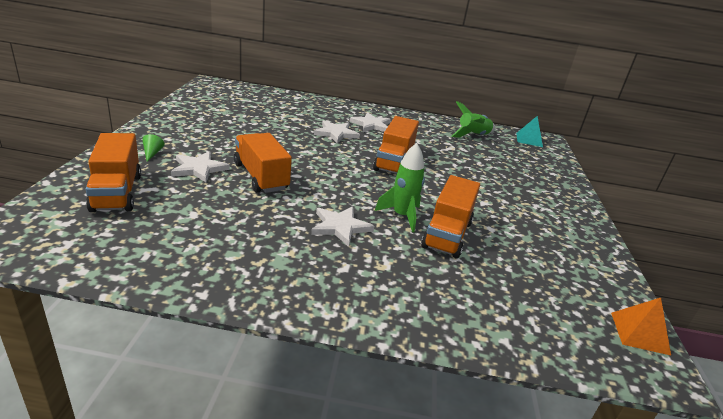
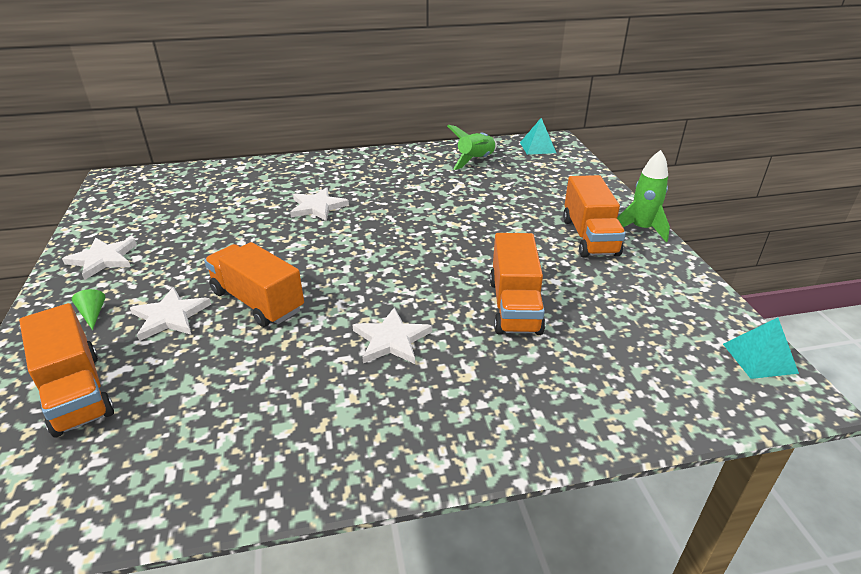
camera: 15 degrees left, 5 degrees up
(371, 125) = (353, 181): white star -> white star (103, 259)
(394, 162) = (406, 226): orange truck -> orange truck (589, 237)
(402, 216) = (453, 299): green rocket -> green rocket (641, 229)
(640, 333) = (759, 358): orange pyramid -> turquoise pyramid

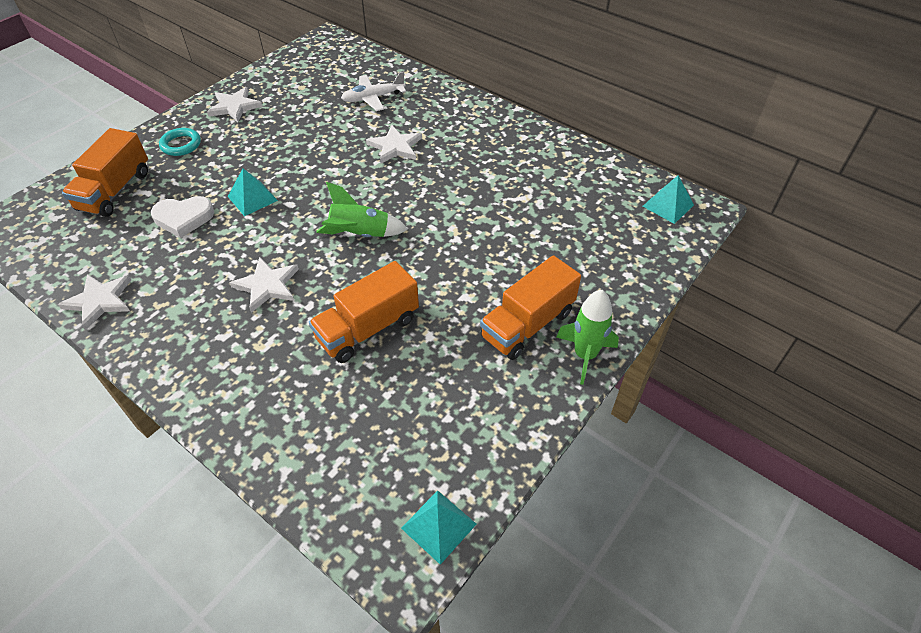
camera: 50 degrees right, 15 degrees up
(93, 314) = (181, 145): green cone -> turquoise ring
(170, 316) = (205, 174): white star -> white star (100, 301)
(213, 356) = (183, 218): none -> white heart
(239, 191) = (373, 98): none -> white plane
(257, 301) = (252, 198): orange truck -> turquoise pyramid
(475, 160) = (583, 181): green rocket -> green rocket (360, 234)

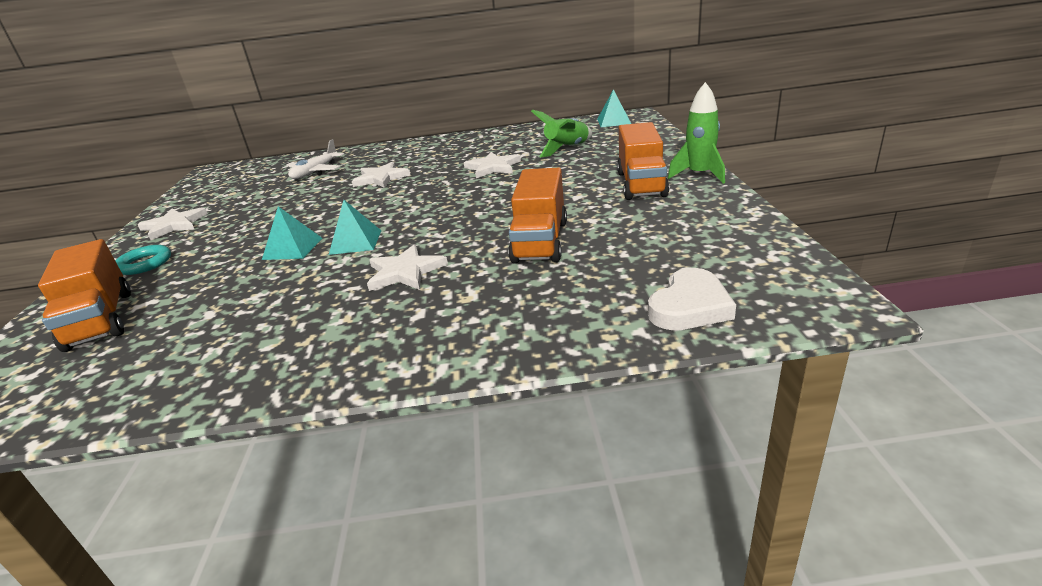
camera: 40 degrees left, 20 degrees down
(100, 301) = (217, 380): white star -> white star (493, 167)
(183, 218) = (232, 290): white heart -> white heart (689, 306)
(360, 234) = (436, 215): green rocket -> green rocket (567, 149)
(438, 526) = (798, 273): turquoise pyramid -> turquoise pyramid (356, 242)

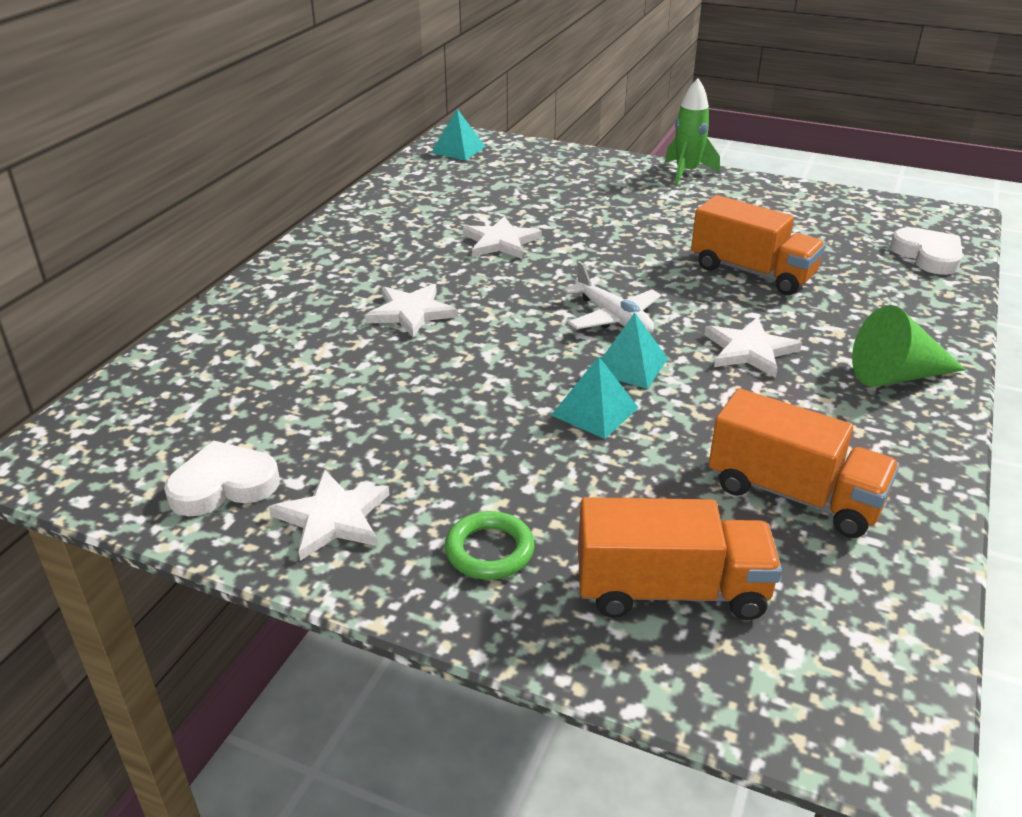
camera: 65 degrees left, 5 degrees up
(144, 264) = (489, 550): turquoise ring -> green ring
(199, 200) = (223, 485): none -> white heart
(315, 172) = (277, 357): white plane -> white plane (613, 318)
(405, 340) = (897, 375): none -> green cone
(567, 149) = (509, 193): green rocket -> none
(641, 184) = (673, 197): orange truck -> orange truck (794, 495)

